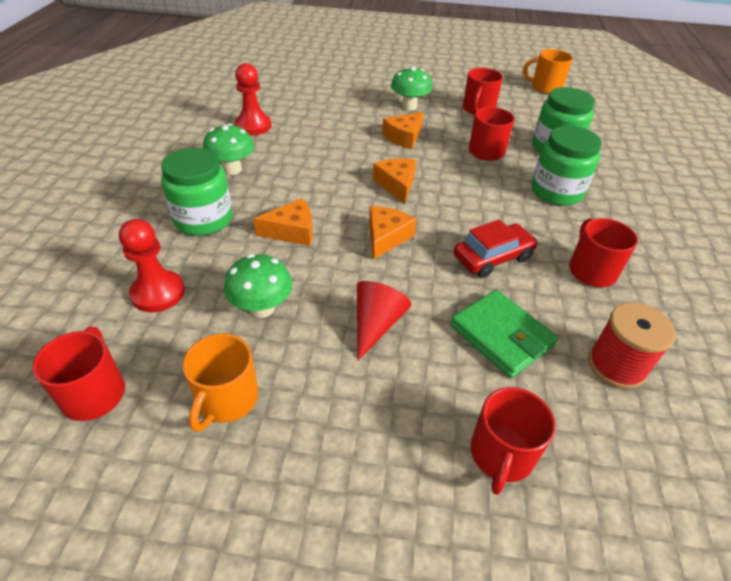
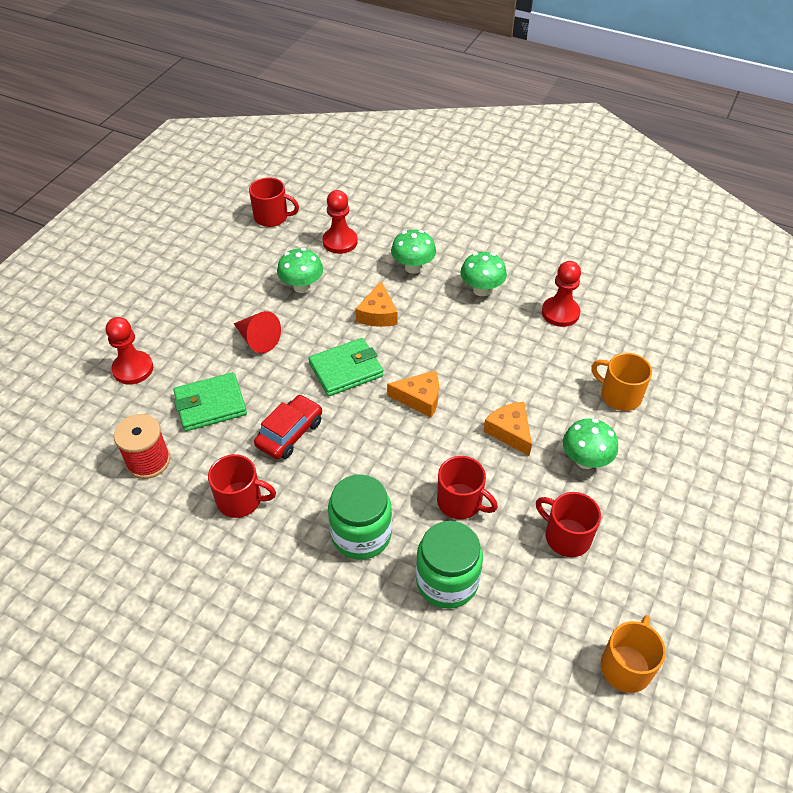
camera: 110 degrees right, 5 degrees up
(203, 219) = (413, 267): green jar -> green mushroom
(227, 399) = (239, 264): orange mug -> orange mug (619, 395)
(386, 237) = (346, 370): orange cheese -> green wallet
(492, 257) = (290, 433): red car -> red car turned 135 degrees counterclockwise
(501, 454) = (133, 369): red mug -> red pawn

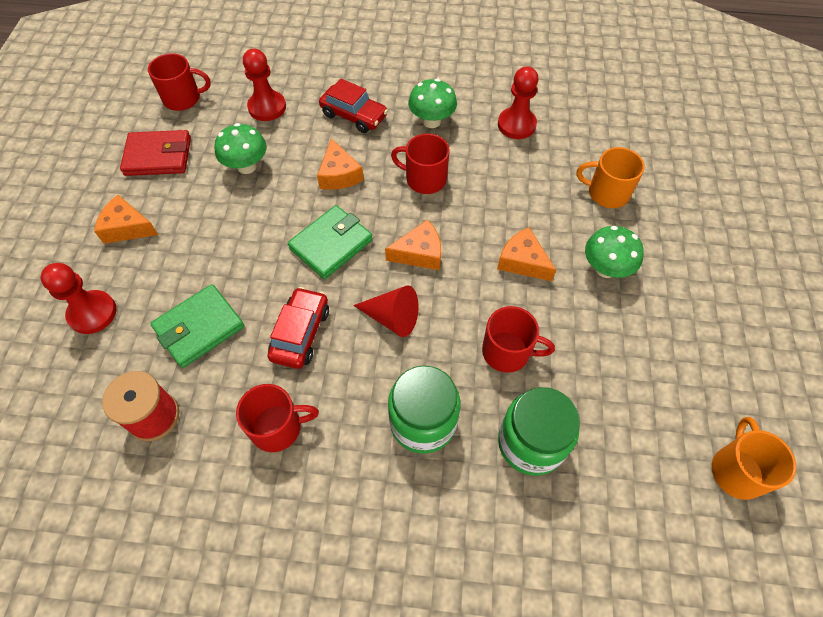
camera: 20 degrees left, 10 degrees up
(185, 310) = (127, 227): none -> orange cheese
(233, 260) = (158, 156): none -> red wallet
(257, 339) = (222, 238): red cone -> red cone (392, 318)
(413, 267) = (354, 115): green mushroom -> red car
(566, 536) = (623, 354): red mug -> red mug (424, 179)

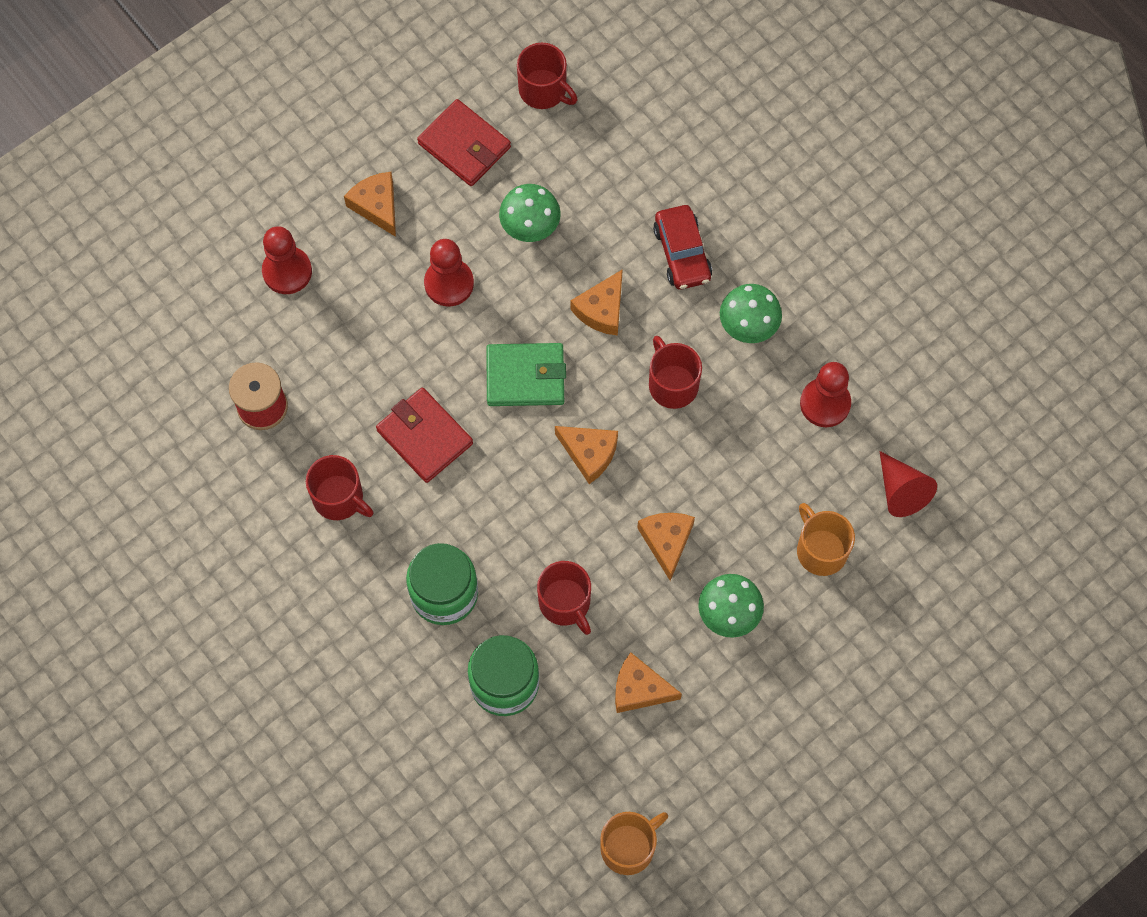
camera: 45 degrees right, 10 degrees up
(199, 328) = (354, 360): green wallet -> none
(267, 107) = (611, 170): red pawn -> red pawn (449, 283)
(300, 333) = (424, 437): red car -> red wallet
(392, 318) = (507, 490): red cone -> red cone (901, 491)
(614, 360) = (639, 689): none -> orange cheese

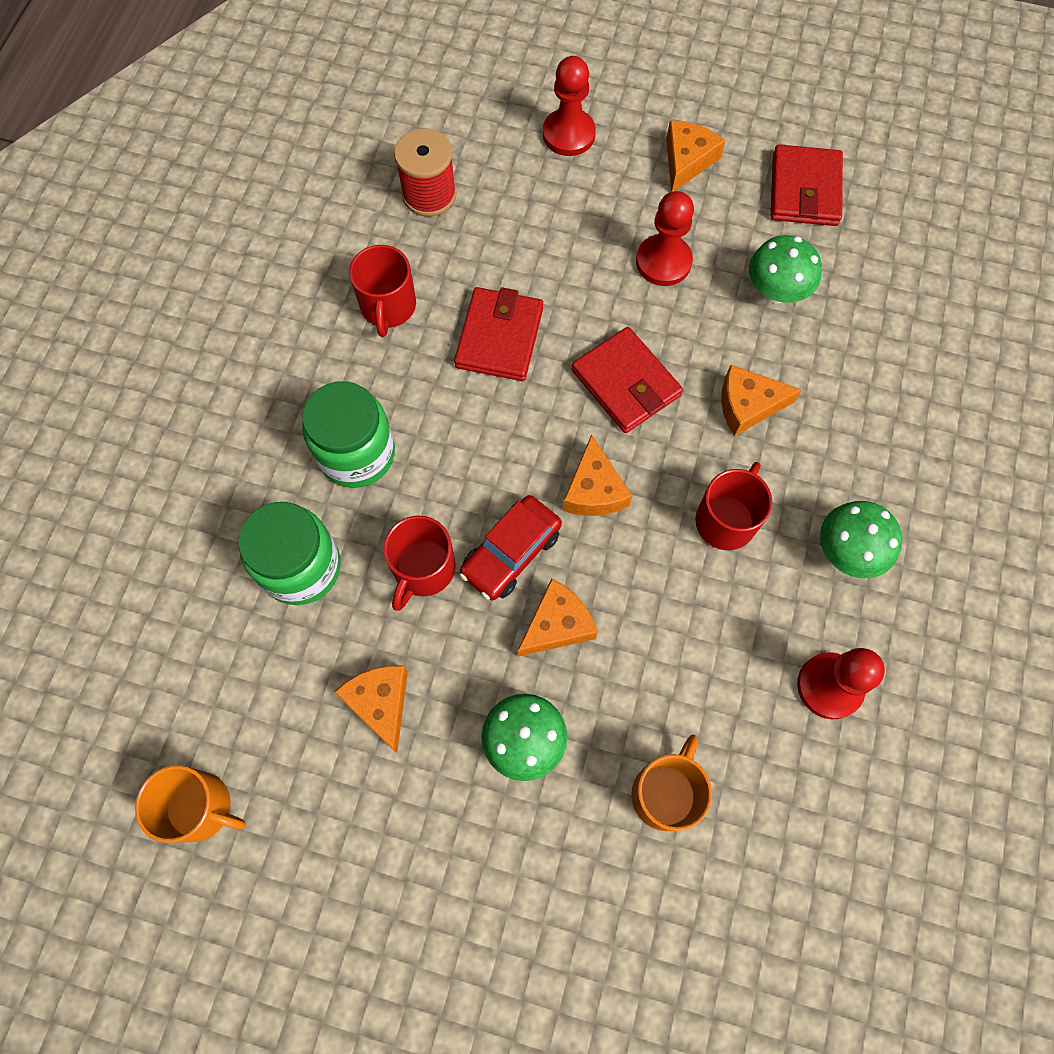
camera: 55 degrees right, 0 degrees up
(525, 377) = (625, 383): green wallet -> red wallet
(543, 90) = (916, 217): red mug -> none
(682, 253) = (867, 439): red car -> red car (511, 553)
(901, 491) = (799, 838): red cone -> none

